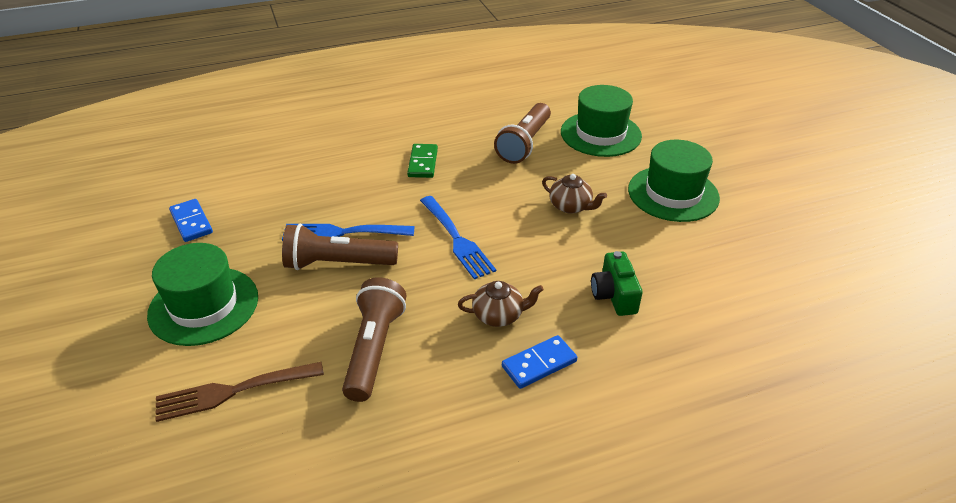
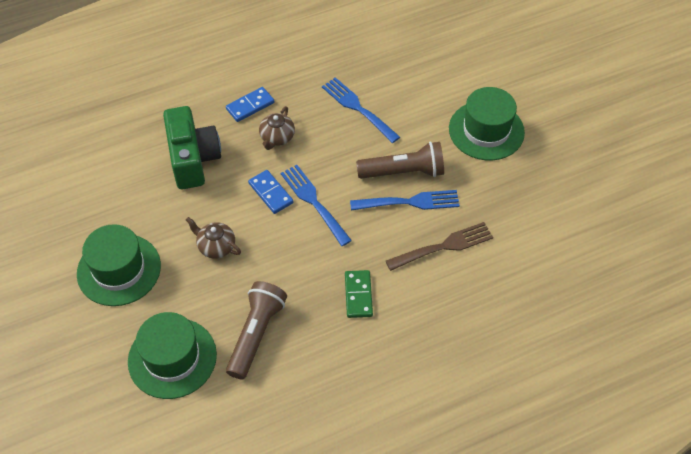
camera: 175 degrees right, 15 degrees up
(191, 222) = (540, 204): blue domino -> blue domino (271, 193)
(233, 391) = (436, 77): brown fork -> brown fork (443, 246)
(374, 349) = (358, 108): brown flashlight -> blue fork
(499, 315) = (277, 137): brown teapot -> brown teapot turned 60 degrees counterclockwise
(614, 295) = (193, 159): green camera -> green camera, size x1.69

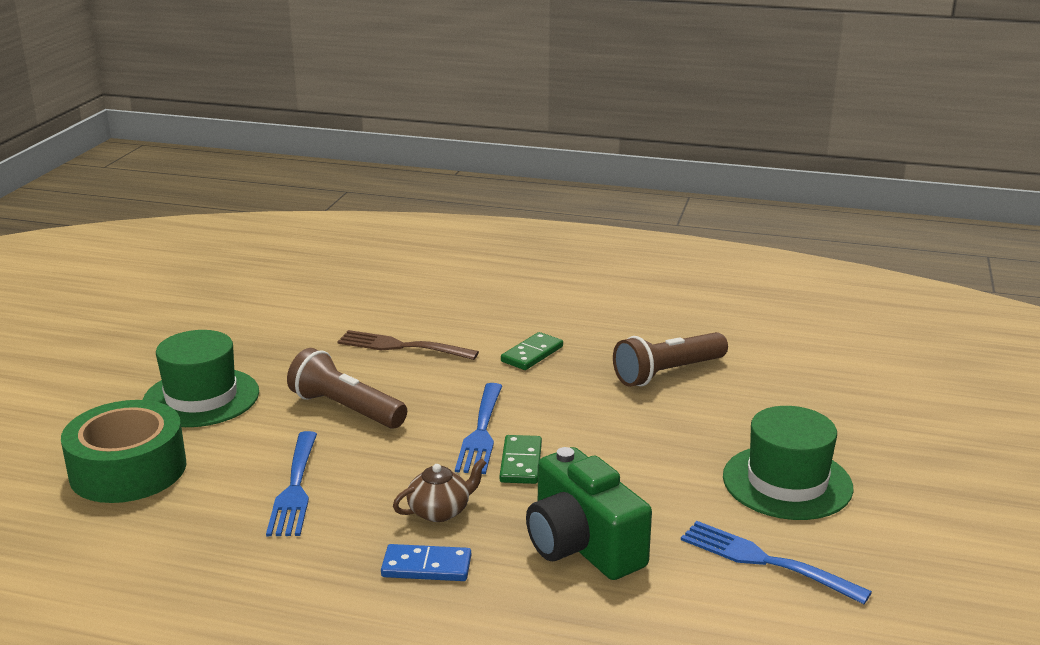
camera: 140 degrees left, 30 degrees down
(172, 358) = (775, 394): green hat -> none
(193, 159) = (582, 545): green camera -> green camera turned 60 degrees counterclockwise
(216, 246) = (642, 449): brown teapot -> none
(271, 193) = (520, 462): blue domino -> green domino
(409, 202) = (380, 386): blue fork -> blue fork (765, 561)
(445, 70) = (128, 470): none -> green tape

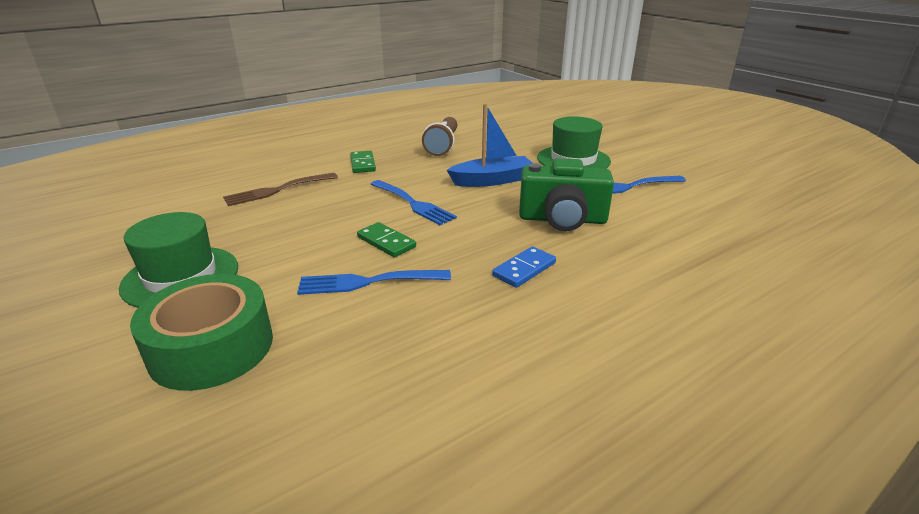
camera: 50 degrees left, 5 degrees up
(295, 488) = (368, 282): blue fork -> blue fork turned 135 degrees clockwise
(346, 409) = (310, 231): brown flashlight -> none
(440, 511) = (473, 244): brown teapot -> none
(520, 462) = (461, 205): green domino -> green domino (386, 242)
(618, 452) = (492, 180): none -> blue boat

